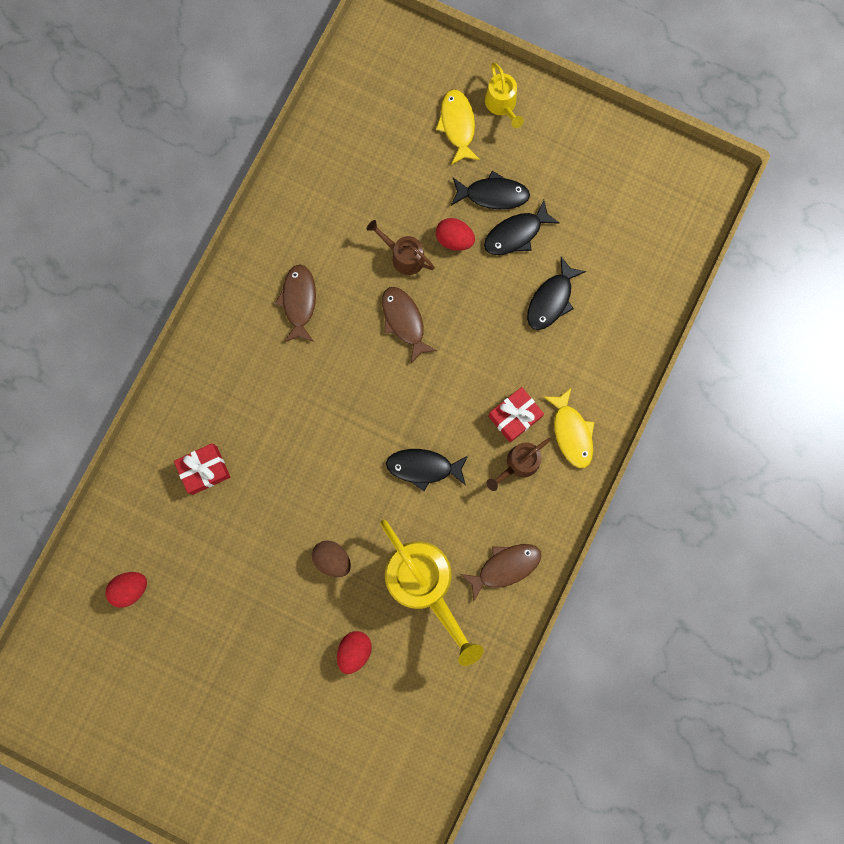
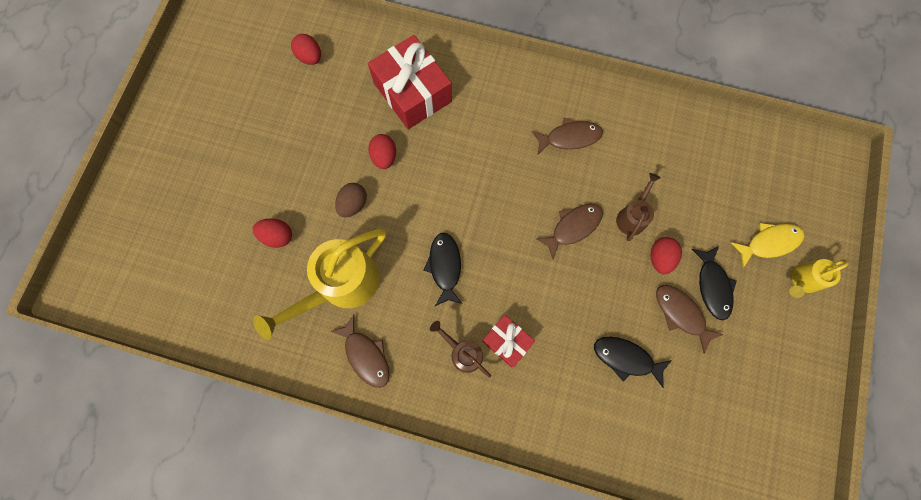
camera: 80 degrees right, 5 degrees down
(204, 470) = (412, 92): red gift -> red gift, size x1.83
(281, 515) = (384, 157): none -> red egg
(516, 234) = (681, 314): black fish -> brown fish
(571, 432) = (502, 399): yellow fish -> none

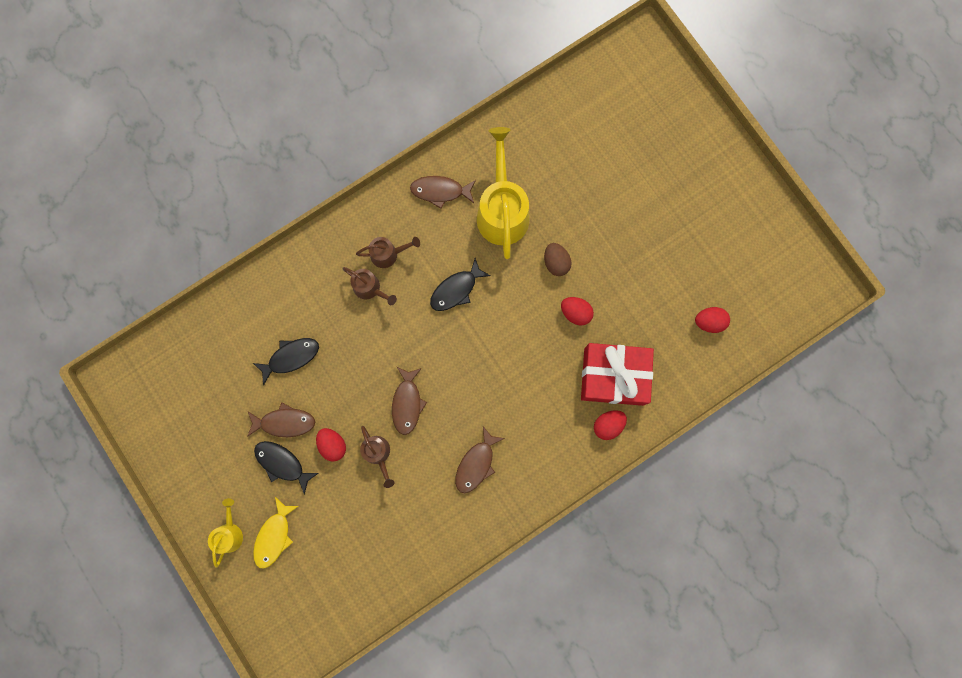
camera: 130 degrees right, 5 degrees up
(277, 236) = (574, 194): red egg -> red egg (608, 425)
(445, 266) = (456, 290): black fish -> black fish turned 105 degrees clockwise
(507, 341) = (370, 288): red gift -> brown watering can

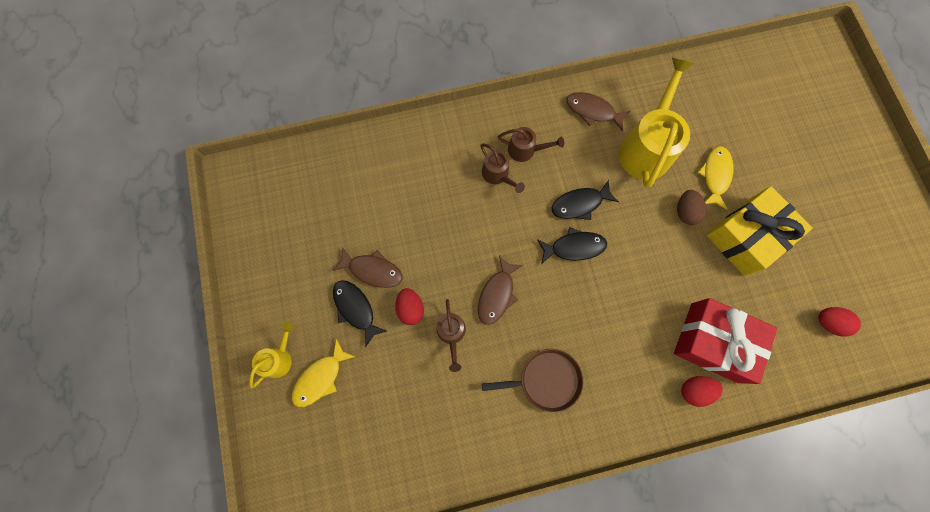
camera: 20 degrees right, 5 degrees down
(291, 357) = (401, 212): black fish -> black fish (574, 247)
(476, 464) = (546, 380): brown fish -> brown pan
(574, 217) = (715, 175): none -> yellow fish
(575, 313) = (691, 266): red egg -> none
(618, 267) = (747, 236): none -> yellow gift

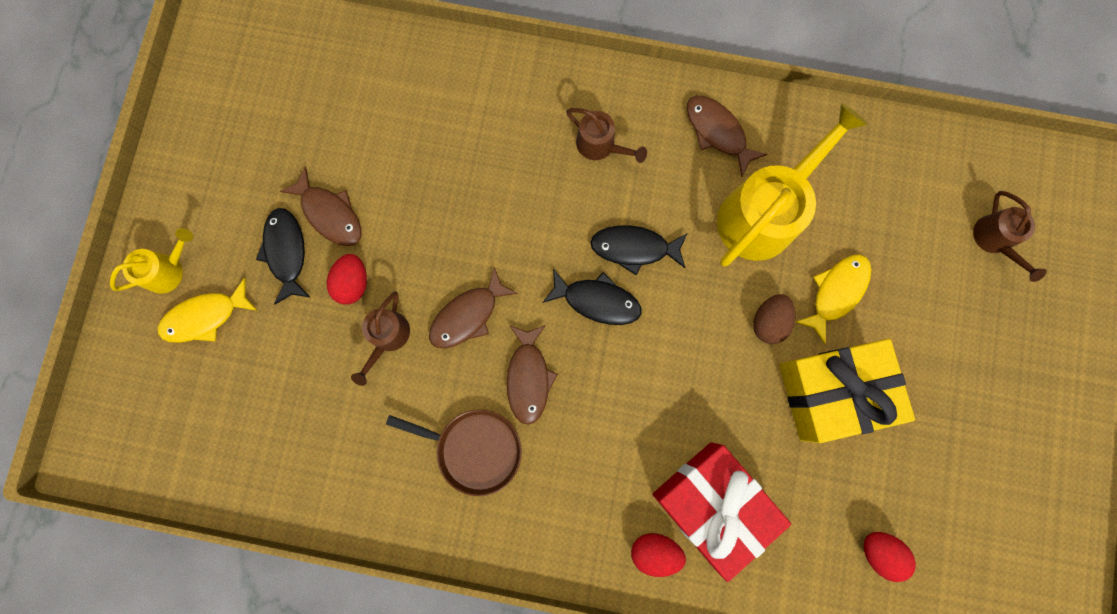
camera: 25 degrees right, 5 degrees up
(498, 175) = (547, 163): brown watering can -> brown watering can (994, 241)
(556, 316) = (528, 378): none -> brown fish

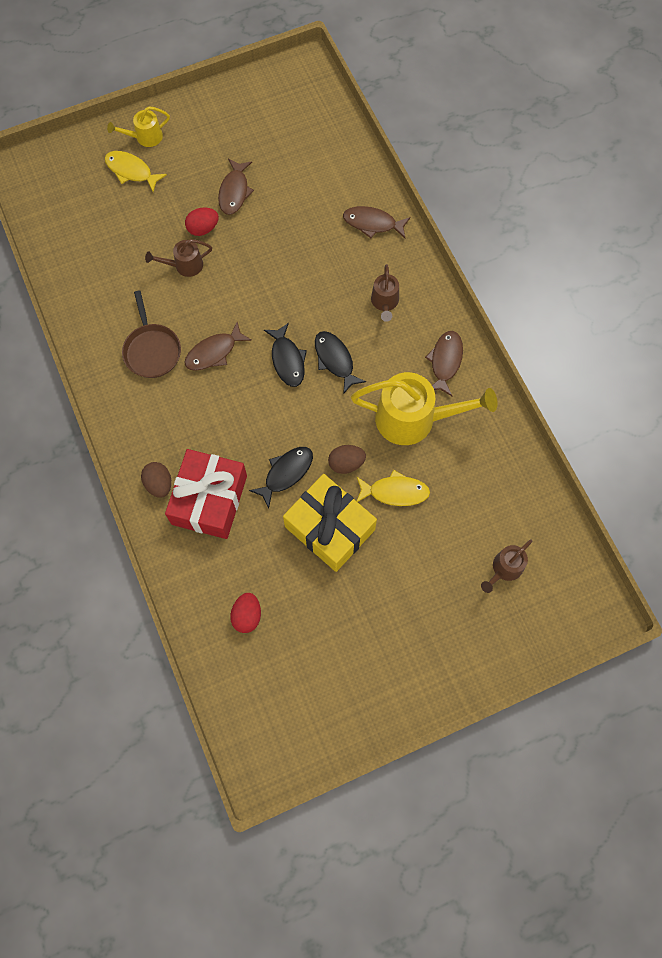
camera: 55 degrees right, 10 degrees down
(169, 270) = (145, 137): yellow watering can -> yellow watering can turned 135 degrees clockwise
(286, 252) = (196, 185): black fish -> black fish (286, 473)
(468, 315) = (227, 298): brown fish -> brown fish (372, 223)
(654, 551) = (159, 484): red egg -> brown egg

